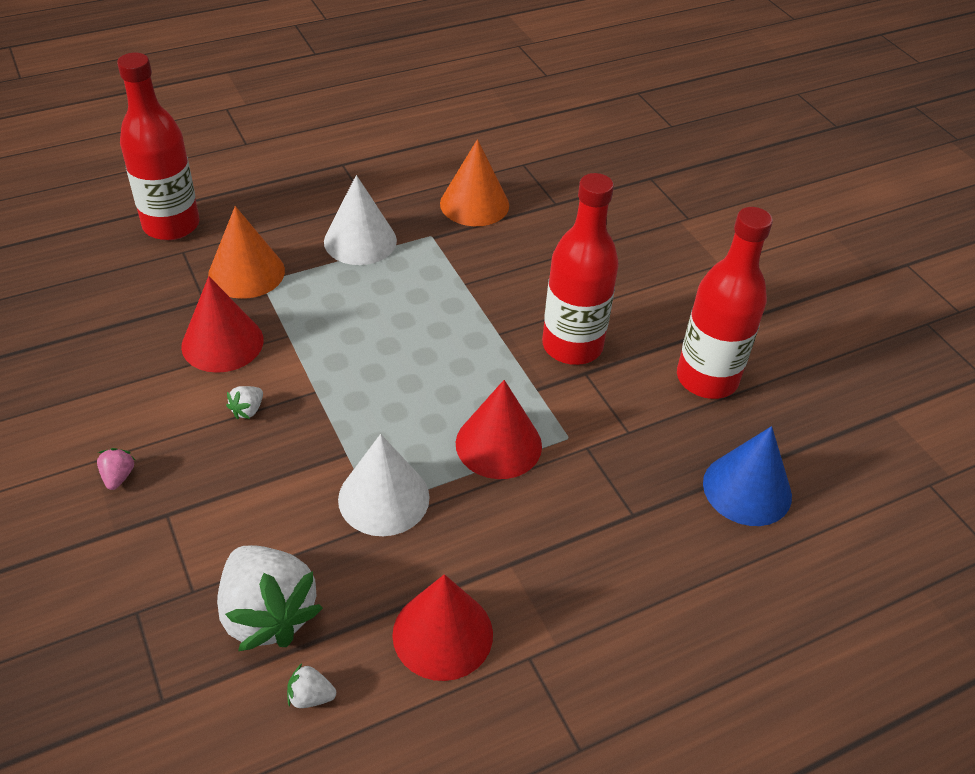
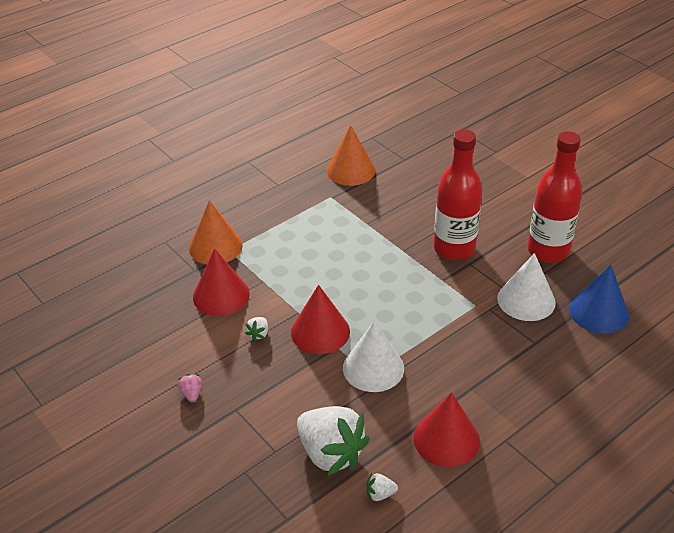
camera: 10 degrees left, 5 degrees down
(171, 225) = (148, 226): red bottle -> none
(360, 241) = (284, 210): white cone -> white cone (526, 300)
(498, 444) = (432, 319): red cone -> red cone (320, 331)

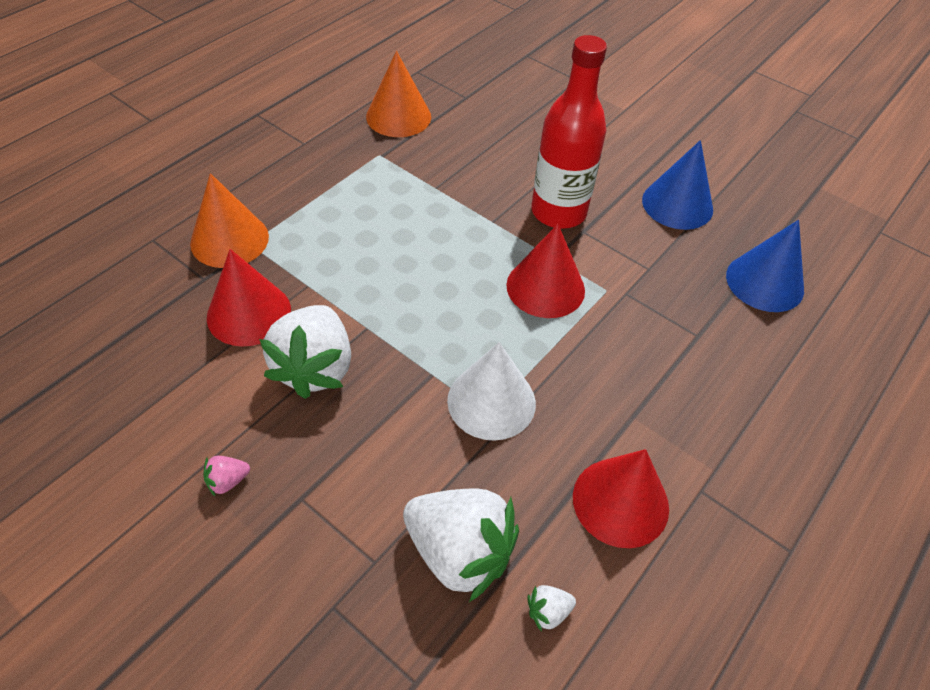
camera: 15 degrees left, 10 degrees up
(192, 394) = (228, 481): pink strawberry -> pink strawberry turned 90 degrees counterclockwise
(258, 334) = (315, 368): white strawberry -> white strawberry, size x2.49
(320, 331) = (404, 354): red cone -> red cone (545, 287)
(526, 300) = (669, 275): white cone -> none
(548, 251) = (677, 204): red bottle -> blue cone

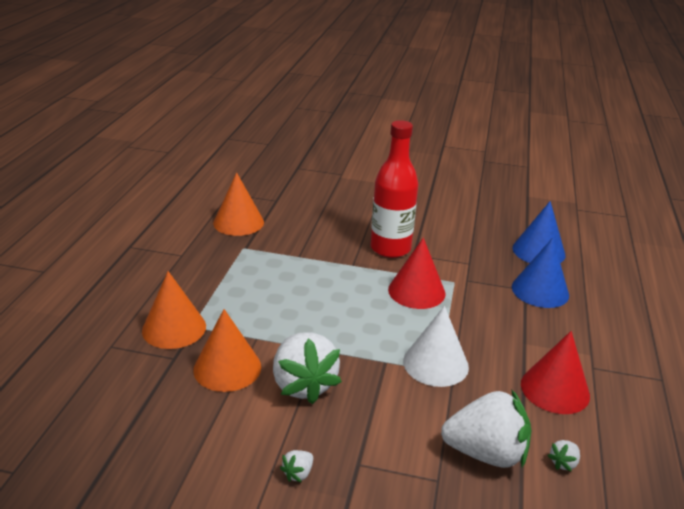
camera: 25 degrees left, 20 degrees down
(228, 481) = (298, 473): pink strawberry -> white strawberry
(249, 313) = (227, 368): red cone -> orange cone
(677, 204) = (457, 225): blue cone -> blue cone (540, 290)

